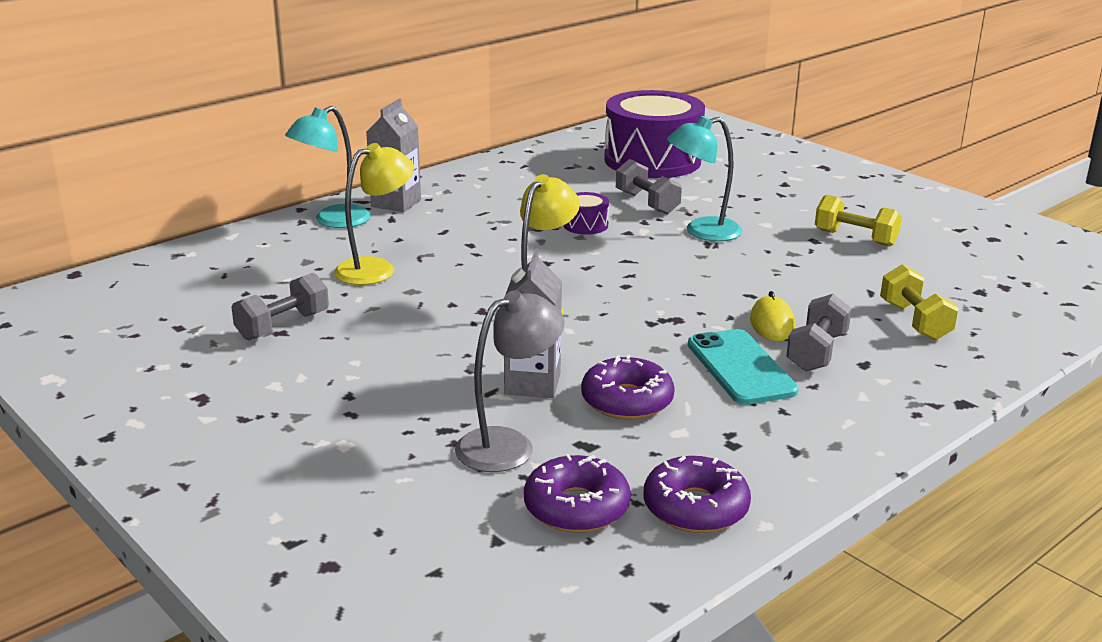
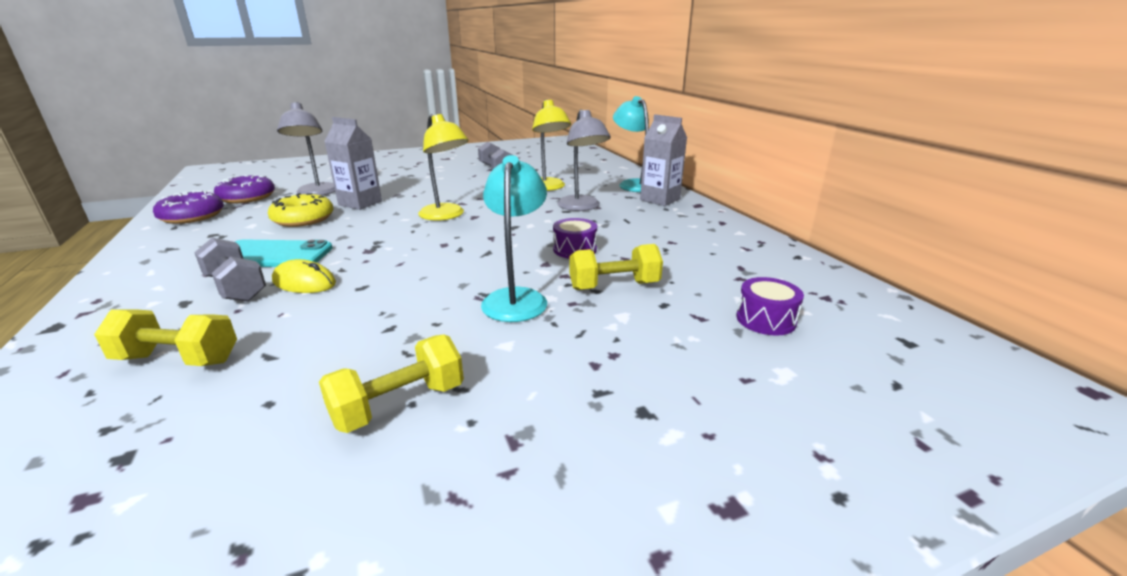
camera: 110 degrees right, 0 degrees up
(452, 238) = (581, 207): none -> grey lamp
(627, 401) = (303, 219): purple donut -> yellow donut
(647, 203) = (614, 286): grey dumbbell -> yellow dumbbell
(652, 160) = (765, 319): purple drum -> purple drum, size x0.41

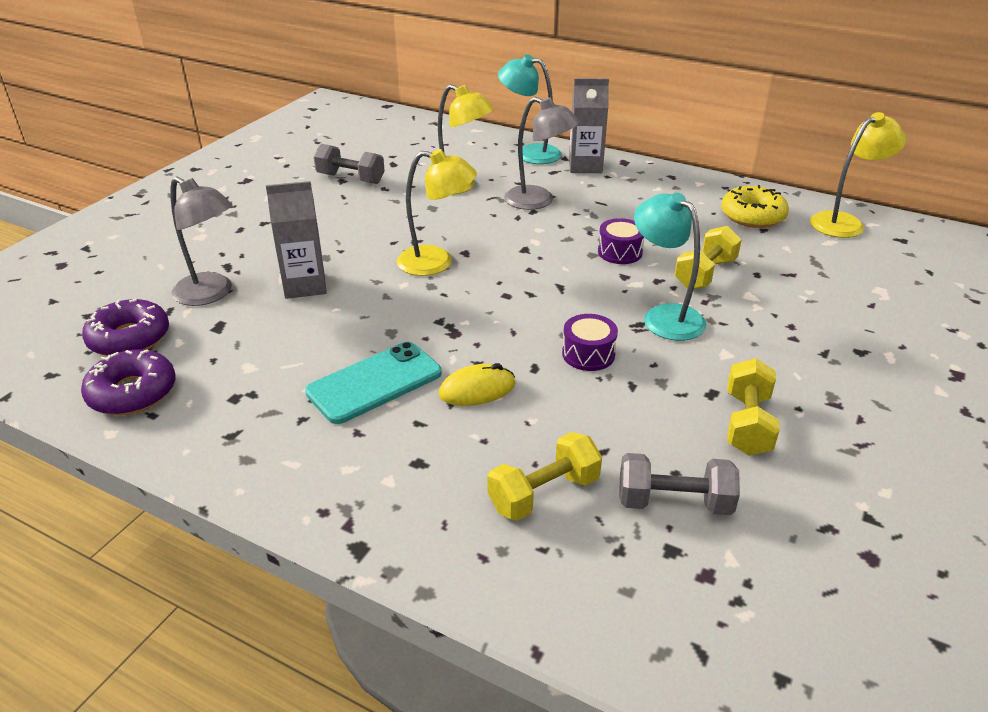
camera: 40 degrees left, 10 degrees up
(236, 287) = (429, 426): grey dumbbell -> grey dumbbell (674, 502)
(303, 219) = (292, 332): yellow donut -> yellow donut (752, 216)
(765, 319) = (824, 258): purple drum -> purple drum (588, 354)
(851, 302) = (844, 222): none -> yellow lamp

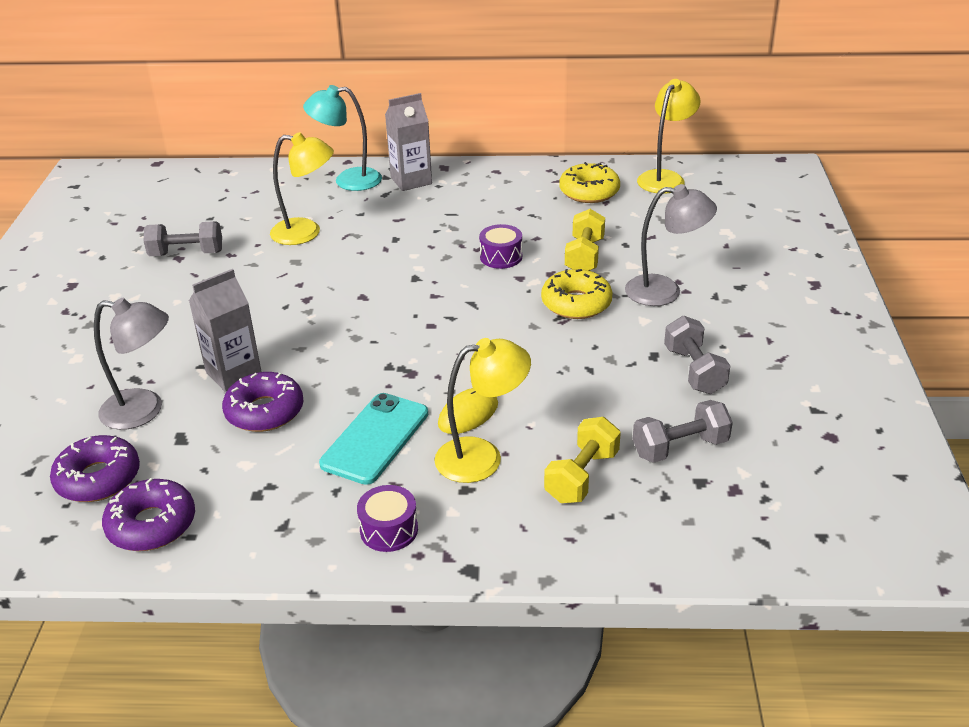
camera: 25 degrees left, 0 degrees up
(302, 326) = (264, 411): none -> purple donut
(437, 262) = (344, 314): yellow lamp -> yellow lamp (482, 457)
(538, 201) = (393, 228): grey lamp -> grey lamp (665, 291)
(588, 354) = (537, 355): purple drum -> purple drum (389, 530)
(664, 316) = (576, 303): turquoise lamp -> yellow donut
(747, 424) = (694, 371): yellow dumbbell -> grey dumbbell

